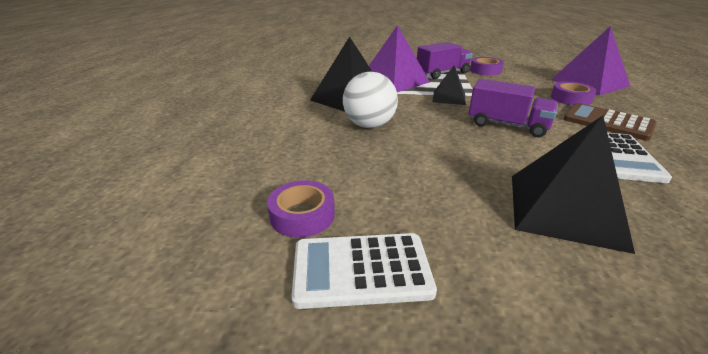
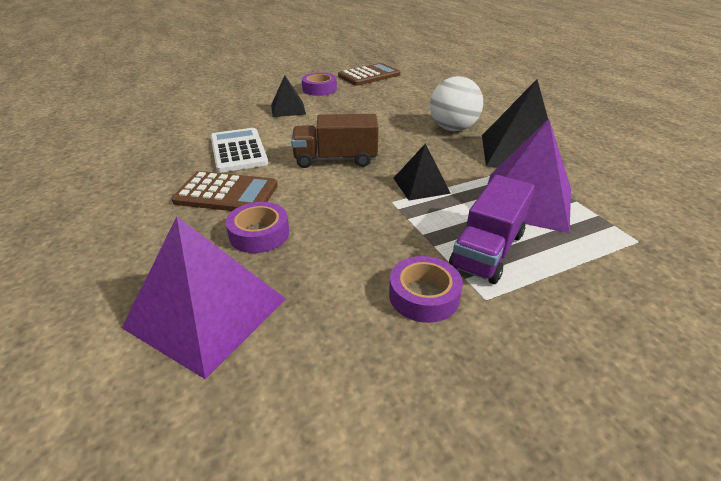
camera: 150 degrees right, 5 degrees up
(302, 215) = (413, 81): purple tape -> purple tape (319, 89)
(361, 270) = (369, 75): white calculator -> brown calculator
(507, 125) = (336, 159): purple truck -> brown truck
(564, 209) = (288, 109): black pyramid -> black pyramid, size x0.56

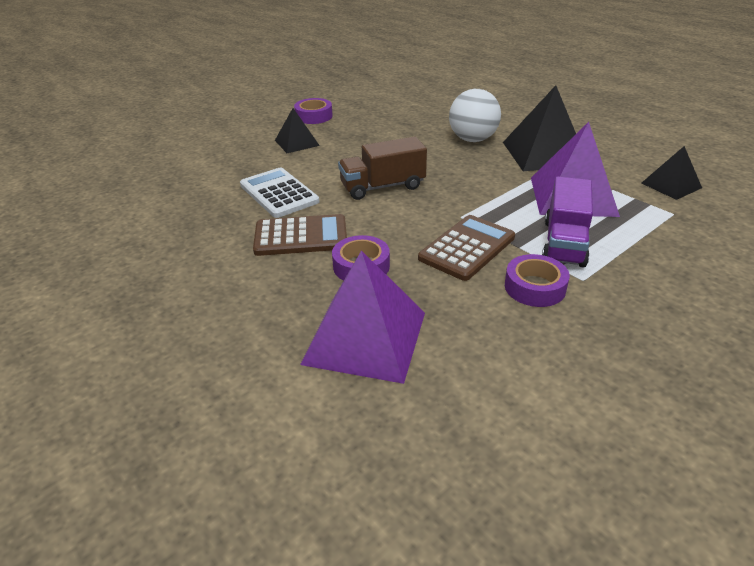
camera: 15 degrees left, 0 degrees up
(369, 75) = (355, 94): brown calculator -> brown calculator (467, 248)
(421, 185) = (477, 198): black pyramid -> black pyramid (671, 185)

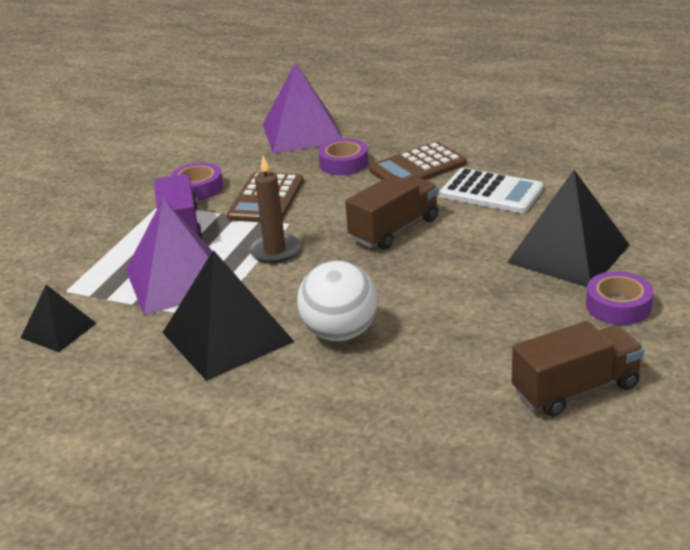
camera: 155 degrees right, 5 degrees down
(297, 143) = (568, 253): black pyramid -> black pyramid, size x1.79
(380, 97) = (575, 389): none -> brown truck
(485, 197) = (275, 251): none -> brown candle

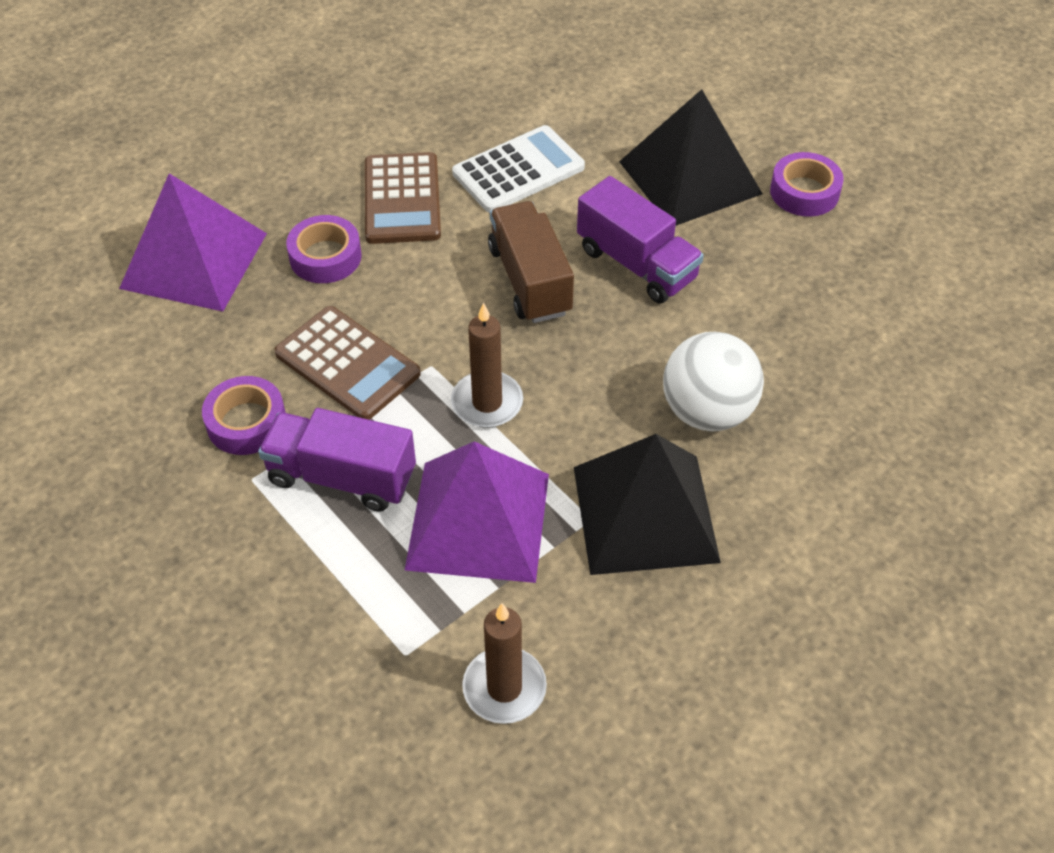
camera: 65 degrees left, 20 degrees up
(58, 330) = (504, 688): black pyramid -> brown candle
(453, 261) = (636, 264): none -> purple truck
(575, 389) = (912, 284): brown truck -> none

